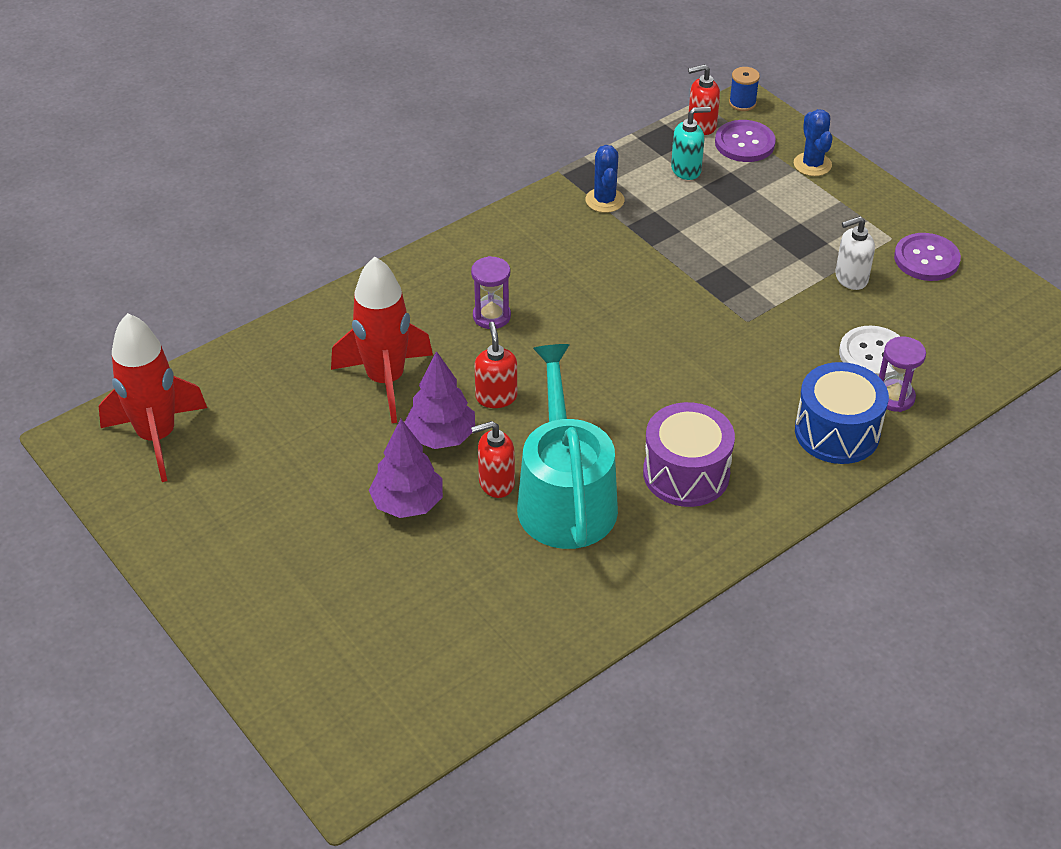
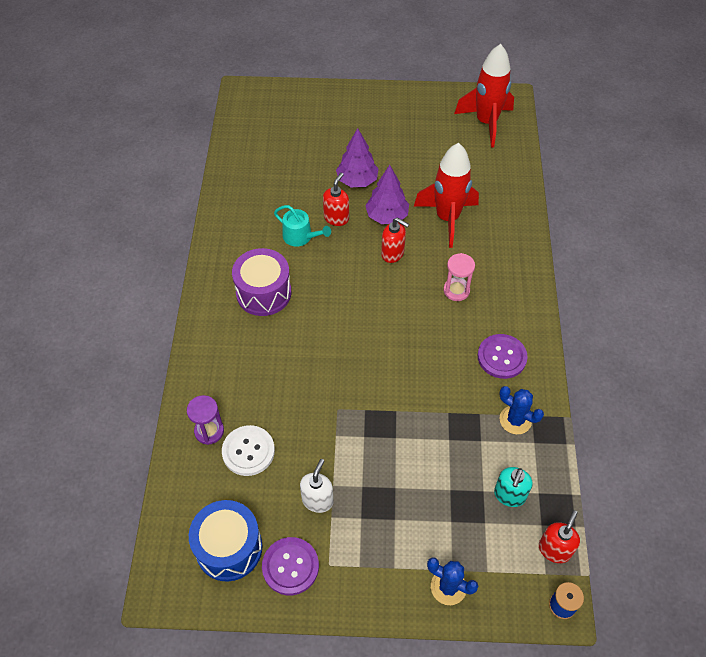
camera: 130 degrees right, 10 degrees up
(491, 316) = (456, 290): purple hourglass -> pink hourglass
(565, 497) = (300, 237): turquoise watering can -> turquoise watering can, size x0.48
(744, 143) = (510, 561): purple button -> purple button (501, 357)
(837, 432) = (218, 380): blue drum -> blue drum (229, 548)

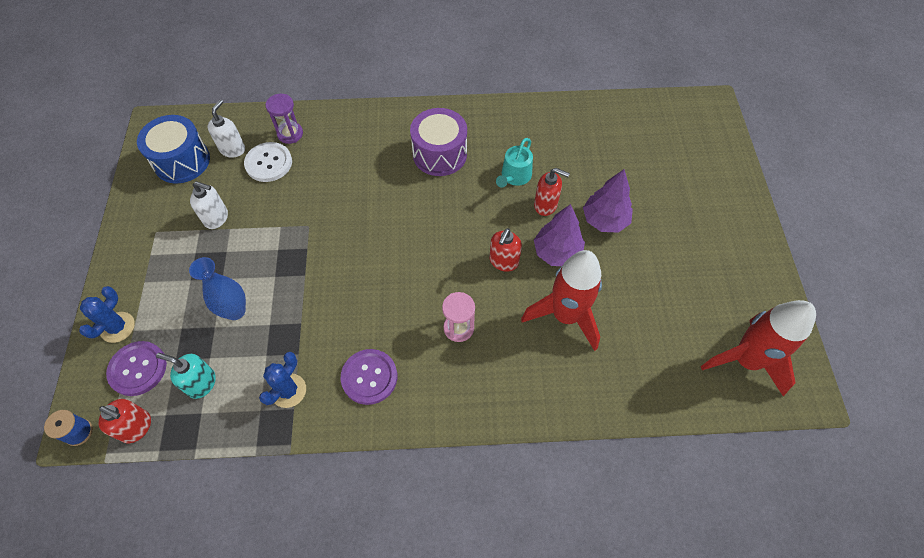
camera: 85 degrees right, 5 degrees up
(220, 491) = (232, 149): none -> white soap dispenser
(290, 566) = (159, 204): purple button -> purple button (138, 369)
(433, 471) = (235, 311): none -> blue vase

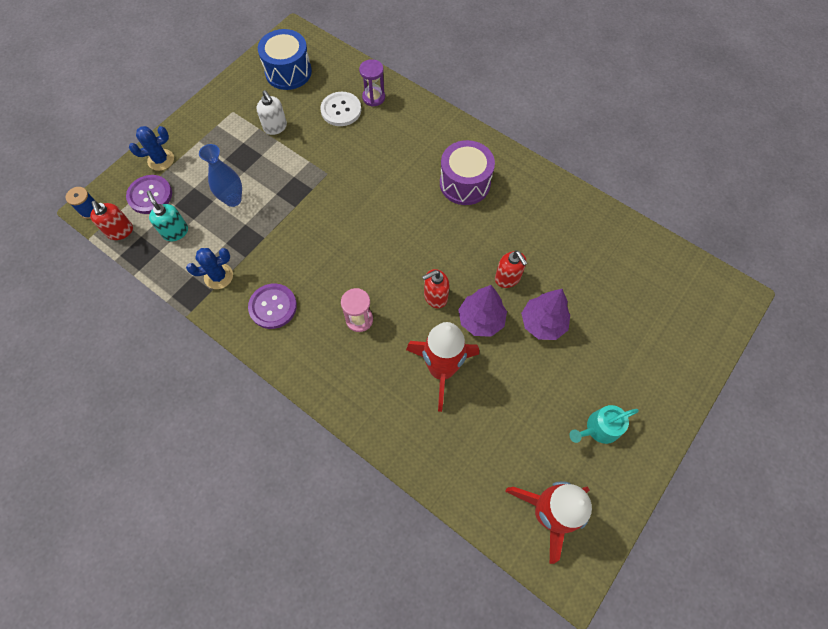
camera: 40 degrees right, 5 degrees up
(232, 149) = (327, 84): white soap dispenser -> none
(514, 176) = (505, 239): turquoise watering can -> turquoise watering can (599, 428)

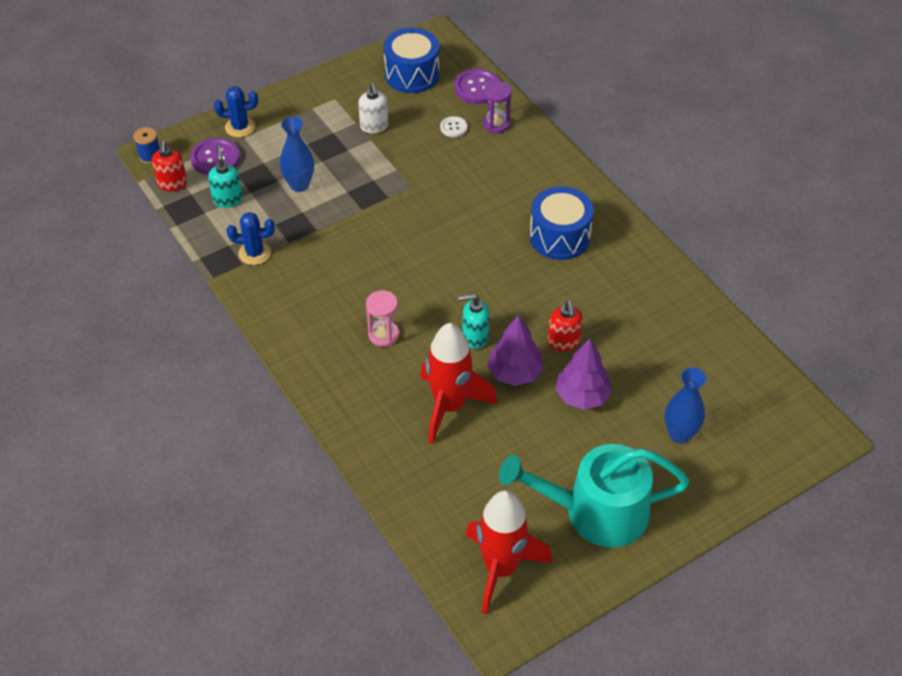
camera: 20 degrees right, 15 degrees down
(273, 307) = (298, 297): purple button -> purple button (477, 88)
(341, 110) = (453, 127): white button -> white button, size x0.57
(435, 297) = (474, 337): red soap dispenser -> turquoise soap dispenser
(465, 183) = (559, 237): purple drum -> blue drum
(599, 428) = (596, 512): turquoise watering can -> turquoise watering can, size x2.07
(632, 332) = (680, 434): none -> blue vase

